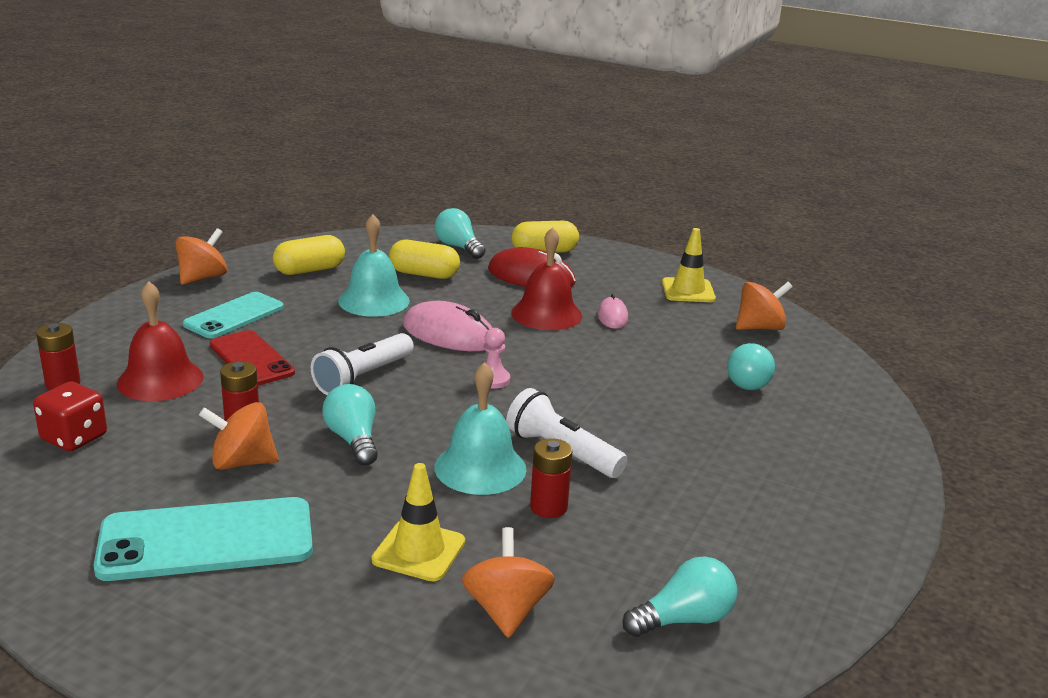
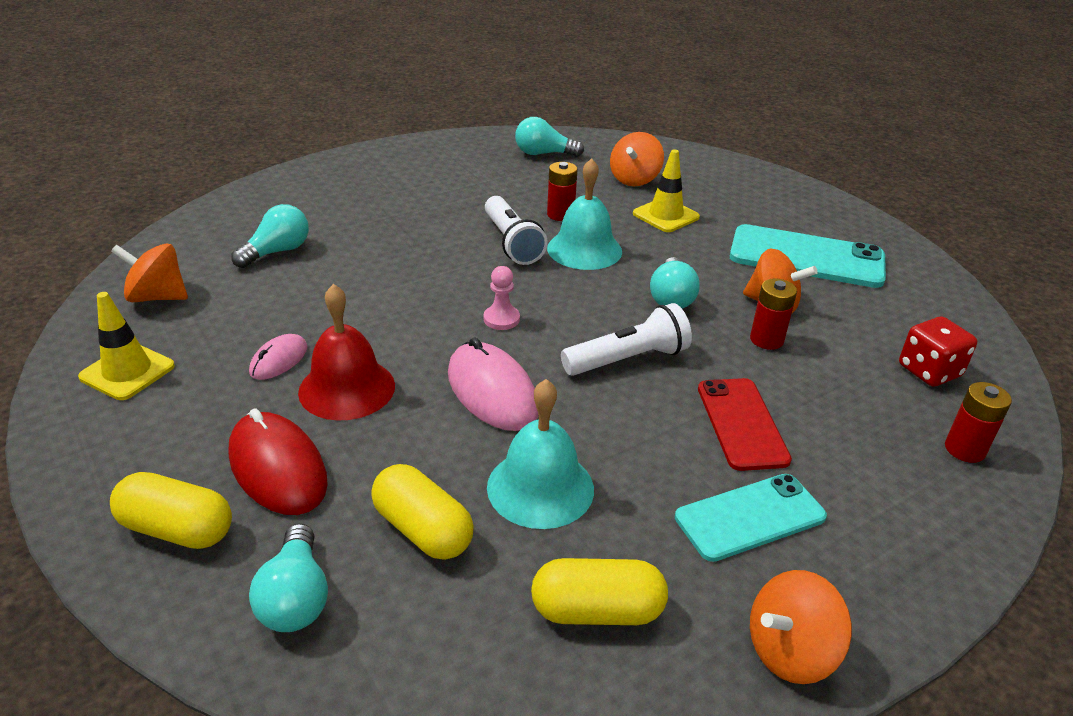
camera: 150 degrees left, 10 degrees up
(160, 380) = (850, 422): red bell -> none

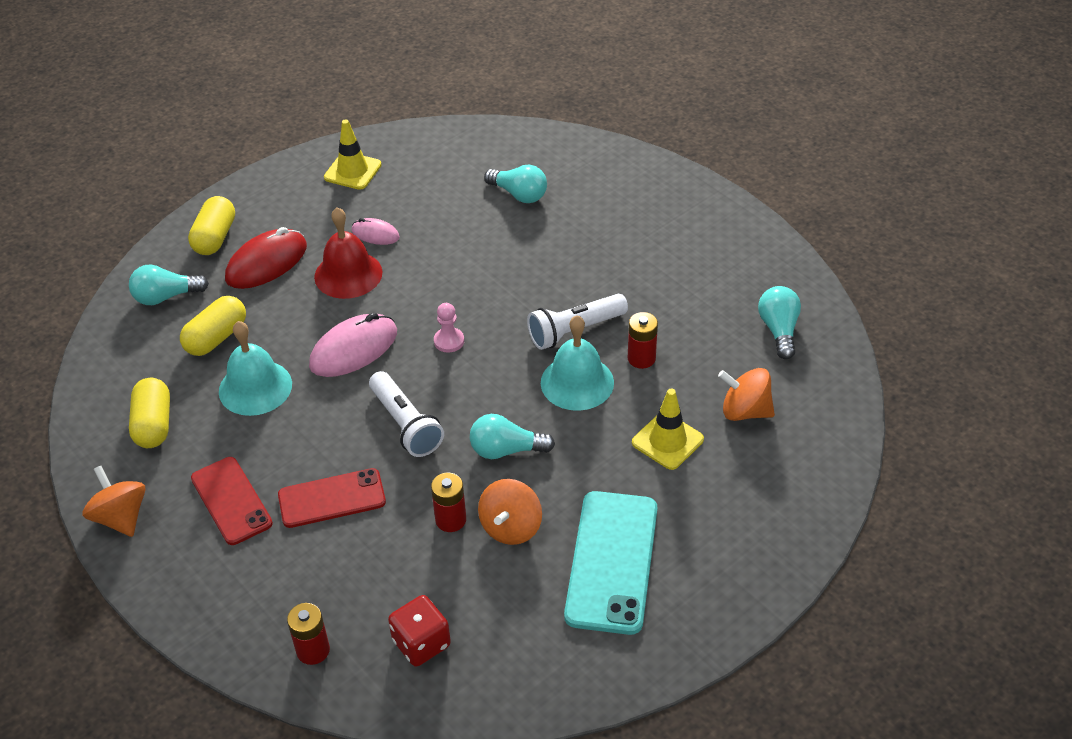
camera: 85 degrees right, 10 degrees up
(157, 297) = (441, 155): orange spinning top -> none
(750, 517) = (231, 501): turquoise phone -> red phone

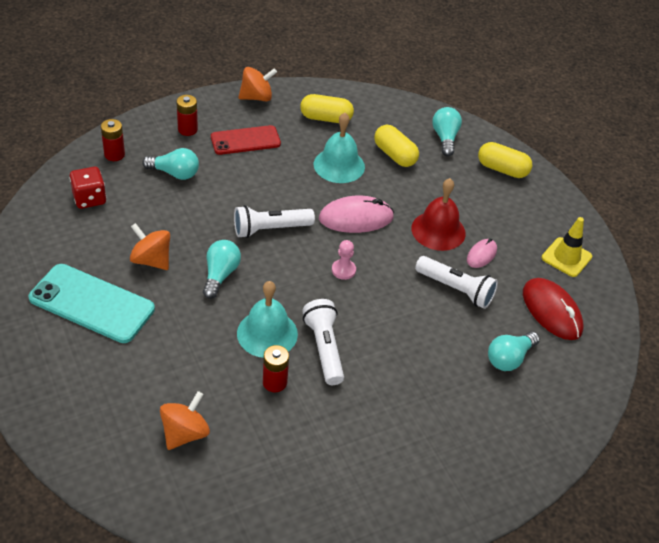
camera: 100 degrees right, 0 degrees up
(266, 263) = (465, 190): red mouse -> red mouse (551, 311)
(332, 498) = (223, 182): red phone -> none
(354, 349) = (356, 218): pink mouse -> pink mouse turned 75 degrees counterclockwise
(439, 246) = (456, 289): none -> white flashlight
(450, 520) = (175, 232): red battery -> red battery (187, 129)
(667, 441) = (180, 370): yellow traffic cone -> none
(779, 330) = (265, 496): turquoise light bulb -> turquoise light bulb (175, 173)

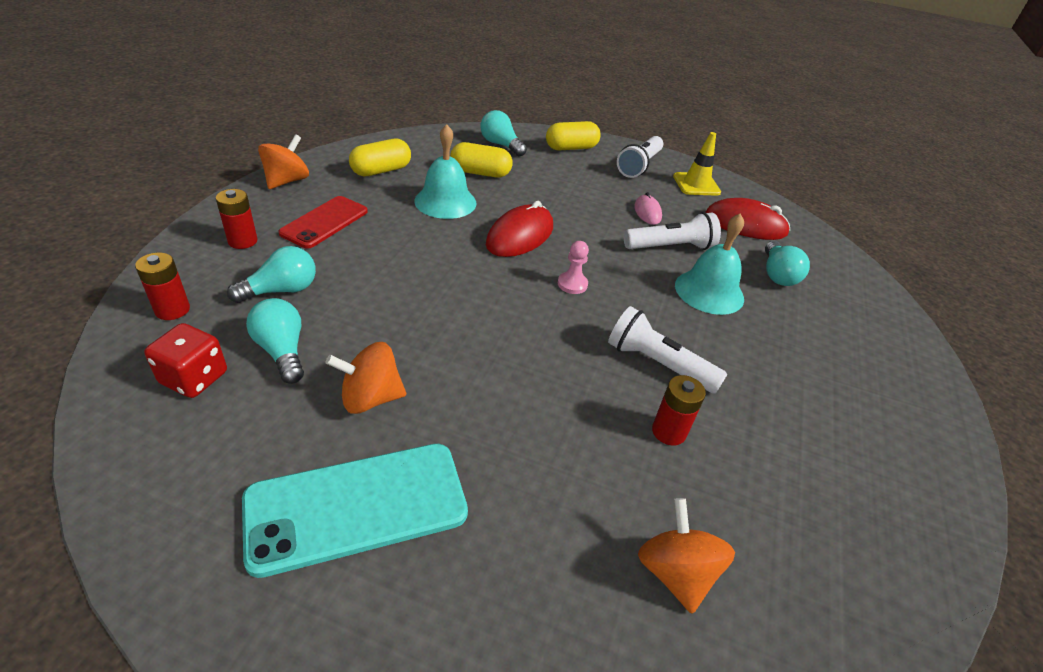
camera: 45 degrees left, 5 degrees down
(220, 275) = (469, 362): turquoise light bulb -> turquoise light bulb (282, 351)
(267, 333) = (593, 388): turquoise bell -> turquoise bell (709, 291)
(270, 229) = (459, 287): white flashlight -> white flashlight (639, 166)
(356, 218) = (520, 236): pink mouse -> red mouse
(438, 230) = (594, 211): red bell -> none

